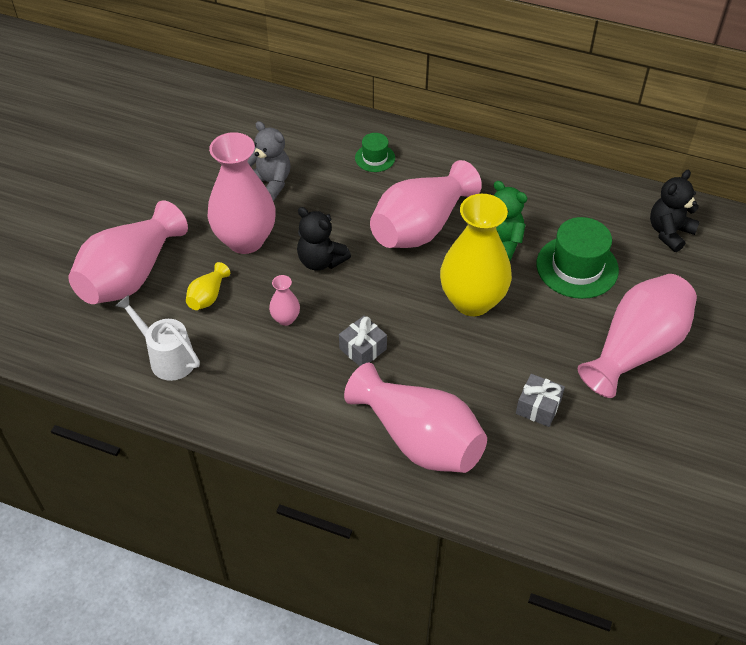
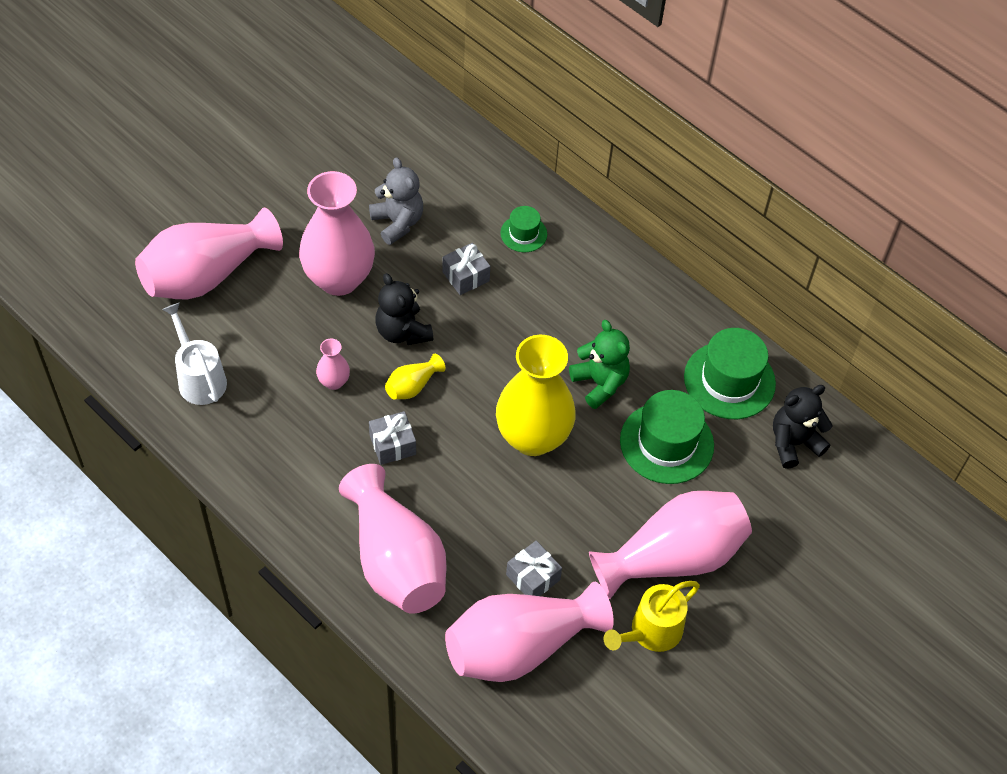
camera: 20 degrees right, 5 degrees up
(208, 296) = (270, 327): yellow vase -> yellow vase (412, 386)
(348, 203) = (466, 276): none -> grey gift
(420, 227) = (526, 333): pink vase -> pink vase (519, 647)
(594, 206) = (729, 380): none -> green hat
(655, 412) = (650, 632): none -> yellow watering can

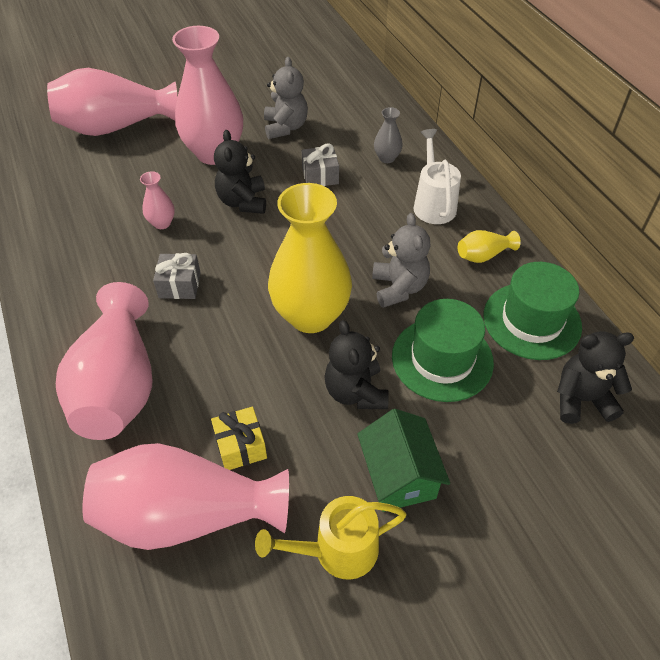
camera: 25 degrees right, 5 degrees down
(199, 378) = (58, 192): white watering can -> white watering can (433, 204)
(412, 386) = (226, 244): yellow vase -> yellow vase (483, 255)
(523, 233) = (387, 158): green hat -> grey vase
(533, 577) = (241, 446): grey gift -> yellow gift
(600, 383) = (399, 288): green teddy bear -> grey teddy bear
(606, 498) = (355, 392): none -> black teddy bear
(673, 557) = (399, 475): pink vase -> green house

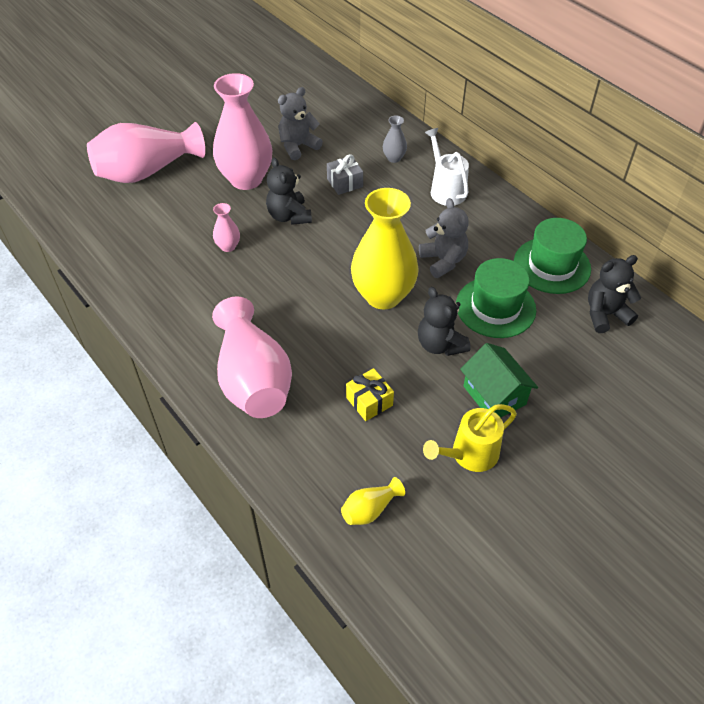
camera: 15 degrees left, 0 degrees up
(179, 285) = (266, 293): grey gift -> none
(187, 515) = (350, 457): pink vase -> none
(285, 127) = (298, 146): grey teddy bear -> grey teddy bear turned 105 degrees counterclockwise
(483, 255) = (499, 223): yellow vase -> yellow vase (370, 509)

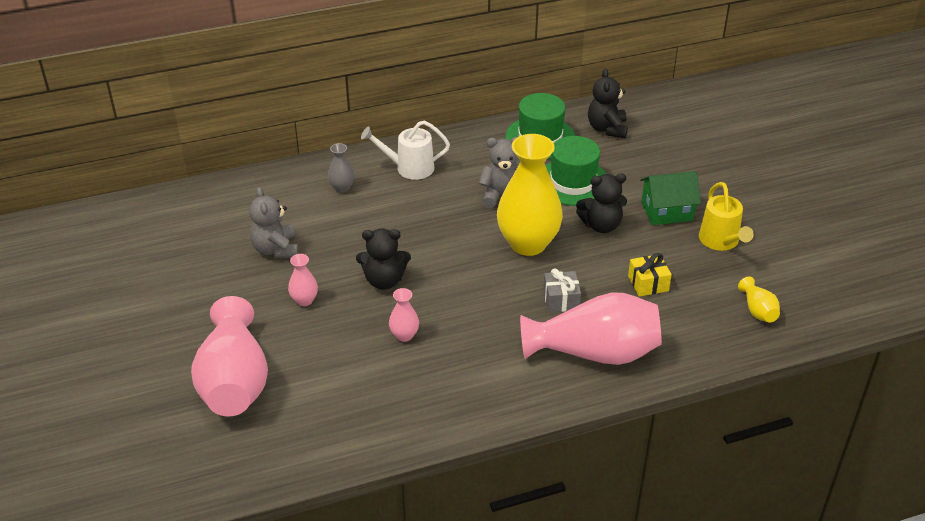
camera: 70 degrees left, 10 degrees down
(246, 179) = (304, 300): pink vase -> pink vase, size x0.43
(345, 183) = (358, 230): grey gift -> grey gift (561, 300)

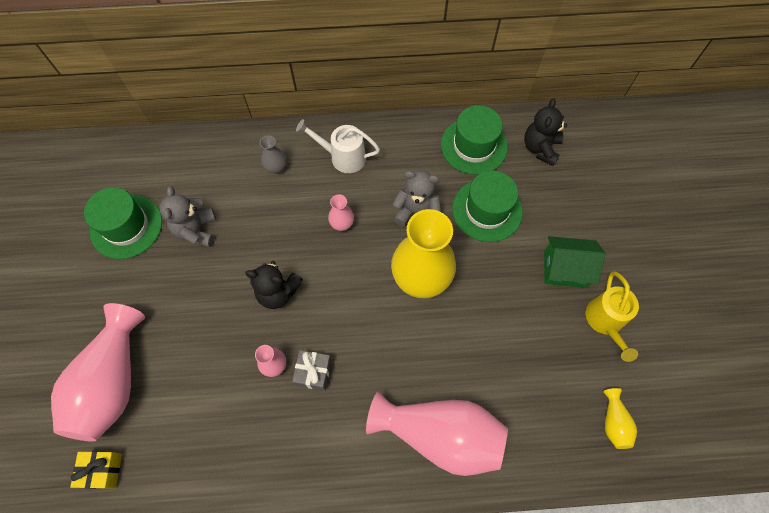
camera: 15 degrees right, 25 degrees up
(196, 260) = (126, 226): none -> green hat
(304, 300) = (201, 299): pink vase -> pink vase (342, 224)
(561, 300) = (429, 358): grey gift -> grey gift (313, 372)
(601, 225) = (496, 272): black teddy bear -> none
(648, 283) = (518, 358): yellow gift -> yellow gift (102, 470)

